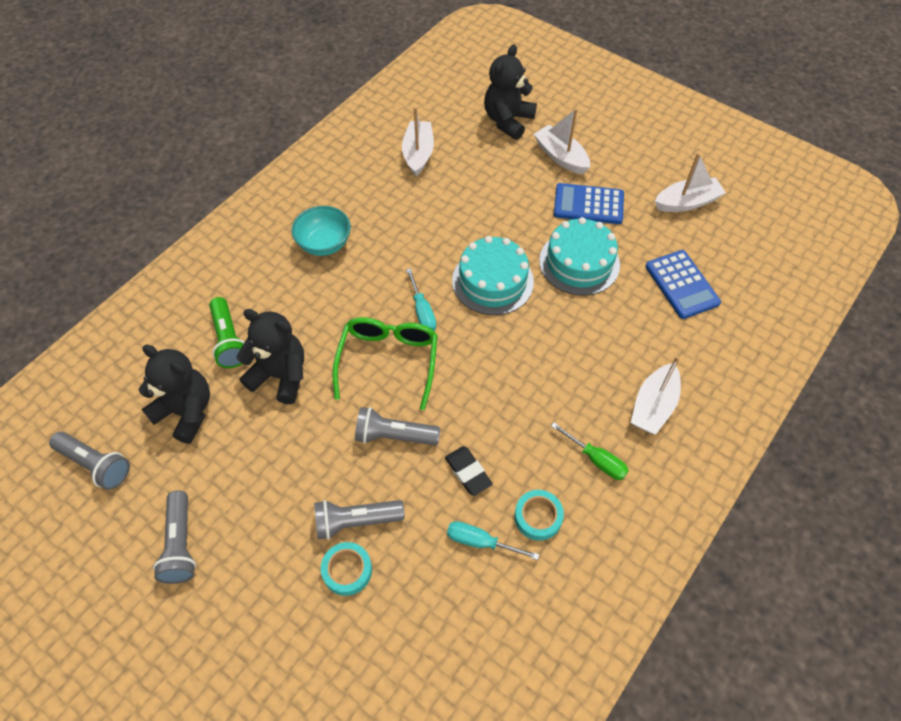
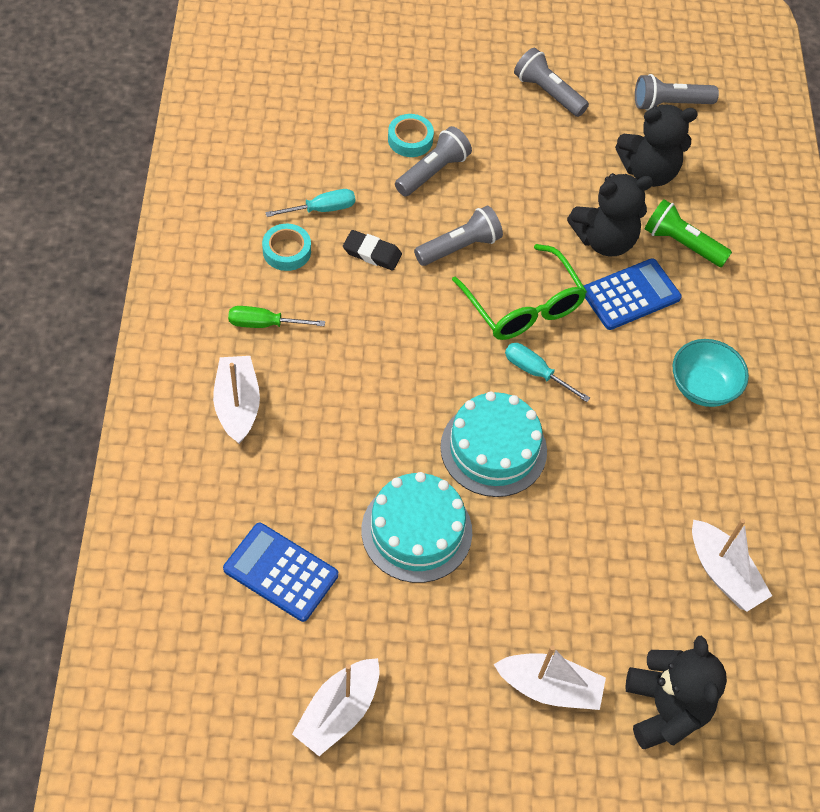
camera: 140 degrees right, 0 degrees up
(588, 204) = (461, 626): blue calculator -> blue calculator (630, 295)

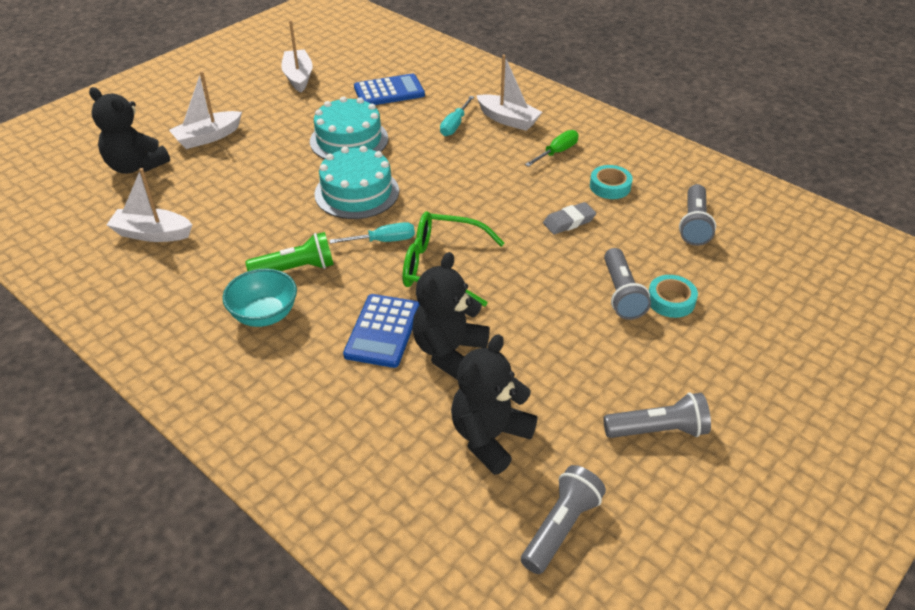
camera: 135 degrees right, 15 degrees down
(322, 209) = (635, 219): turquoise screwdriver -> turquoise screwdriver (454, 125)
(372, 253) = (569, 221): black eraser -> grey eraser
(459, 247) = (530, 266): grey flashlight -> grey flashlight (694, 224)
(681, 244) = (391, 400): green flashlight -> green flashlight (296, 269)

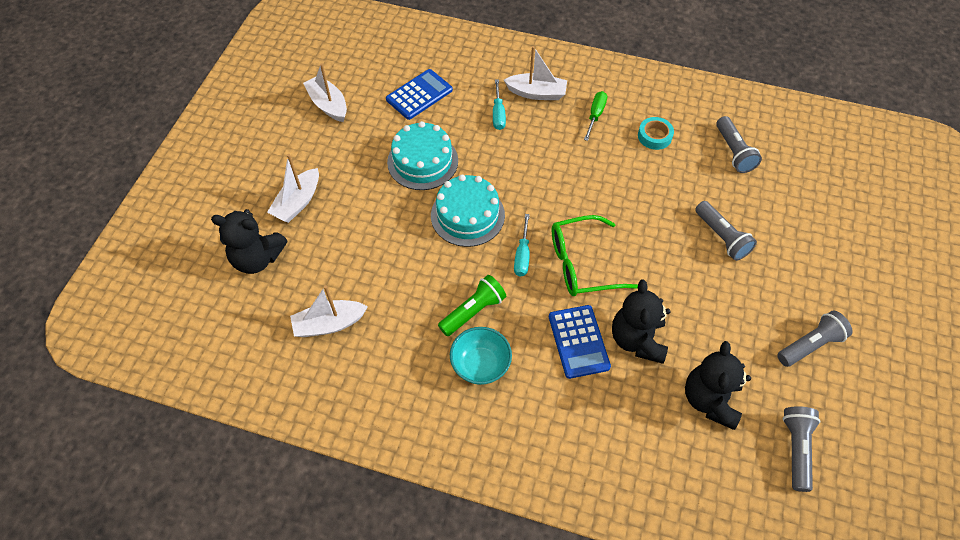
camera: 25 degrees left, 15 degrees up
(384, 241) = (522, 256): turquoise screwdriver -> turquoise screwdriver turned 135 degrees clockwise
(569, 221) = (646, 183): grey eraser -> none
(671, 300) = (757, 230): turquoise tape -> none

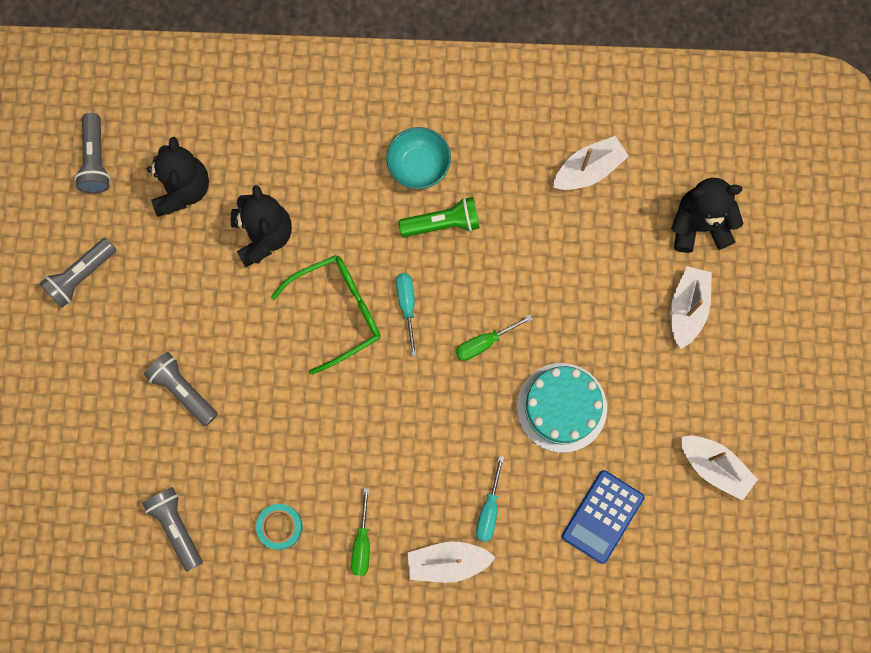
camera: 165 degrees right, 20 degrees up
(467, 215) = (484, 343): turquoise cake -> green screwdriver
(473, 311) = (442, 223): green flashlight -> green flashlight turned 135 degrees counterclockwise
(498, 114) = (489, 510): turquoise screwdriver -> turquoise screwdriver turned 150 degrees counterclockwise
(578, 341) = (324, 217): blue calculator -> none

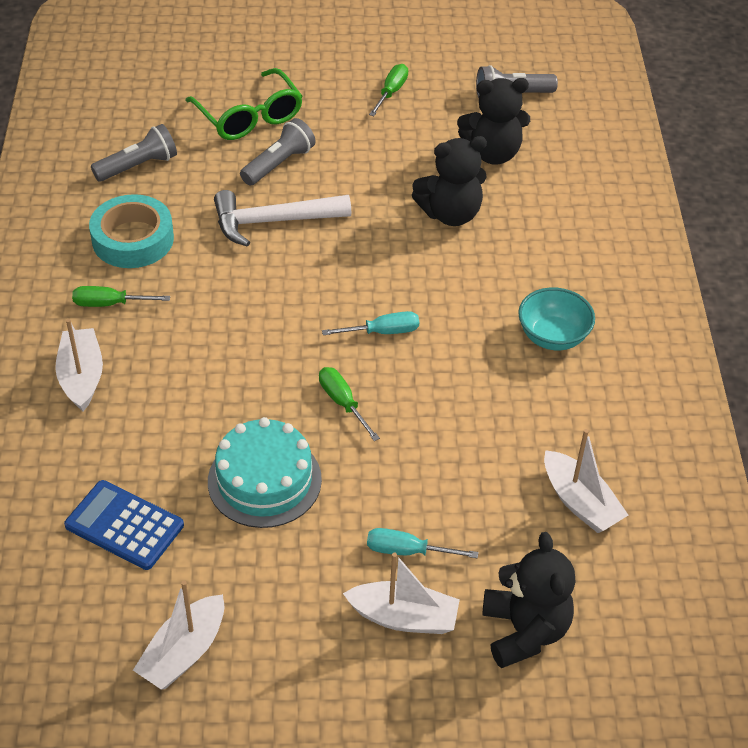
camera: 85 degrees right, 30 degrees down
(81, 276) = (391, 92): grey flashlight -> green screwdriver
(264, 397) = (272, 221): none -> white hammer
(280, 527) = (133, 239): turquoise tape -> turquoise tape, size x1.69
(337, 312) = (370, 274): green glasses -> green glasses (249, 116)
(442, 223) = (486, 360): green flashlight -> none
(489, 510) = (139, 412): turquoise screwdriver -> turquoise screwdriver (406, 551)

